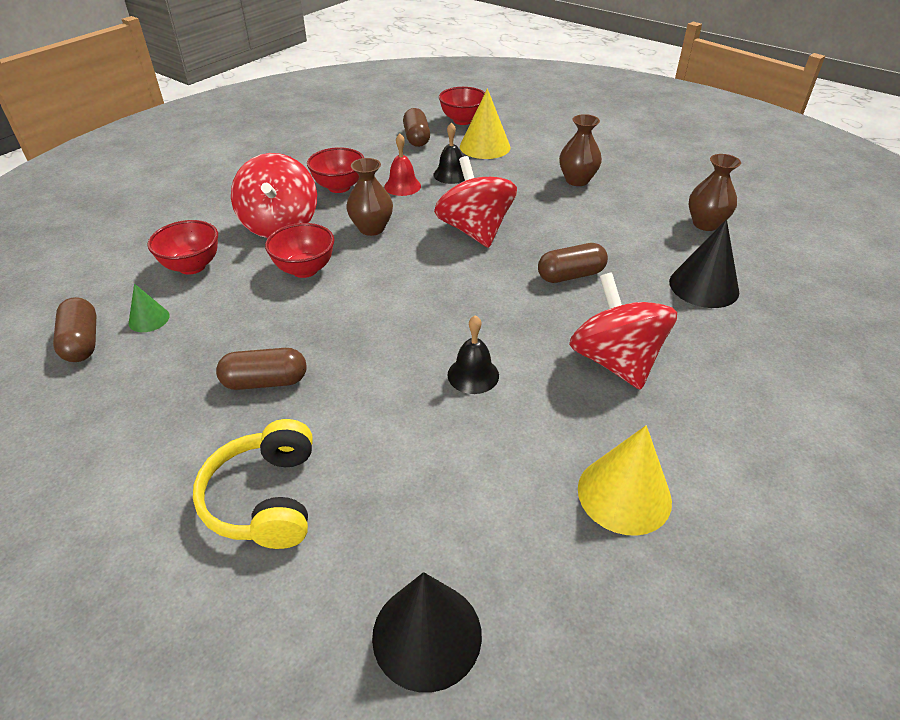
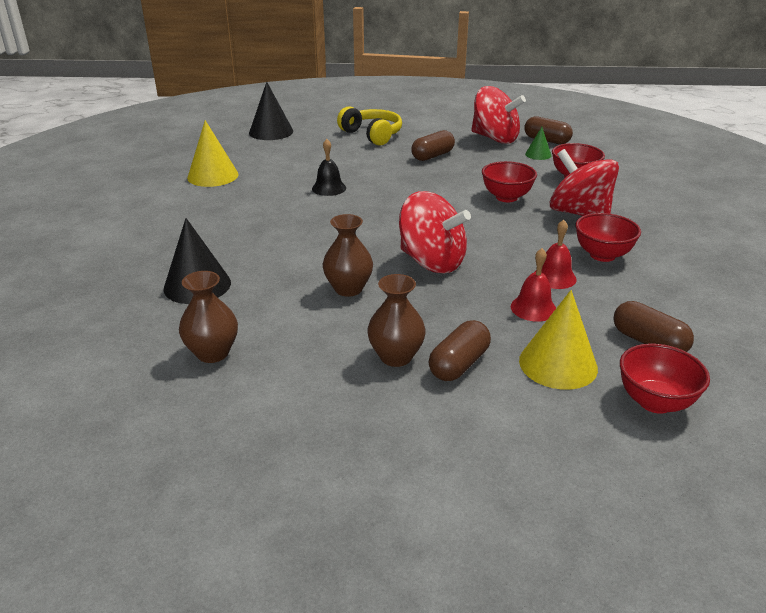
camera: 145 degrees right, 10 degrees down
(371, 228) = (513, 234): brown vase -> brown vase (348, 289)
(451, 174) = (533, 308): black bell -> red bell
(570, 275) = (316, 256): brown capsule -> brown capsule (459, 364)
(615, 361) = (246, 218): red spinning top -> red spinning top (495, 138)

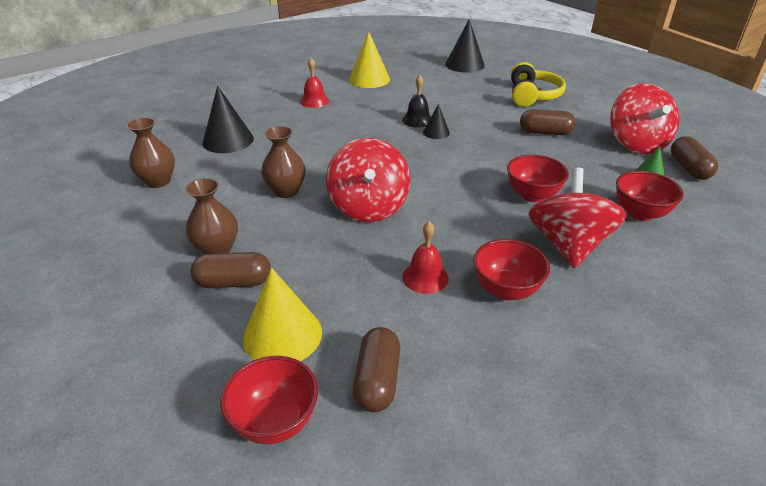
camera: 50 degrees right, 5 degrees up
(362, 190) = (436, 132): none -> black cone
(533, 308) = (358, 286): red bell -> red bell (314, 101)

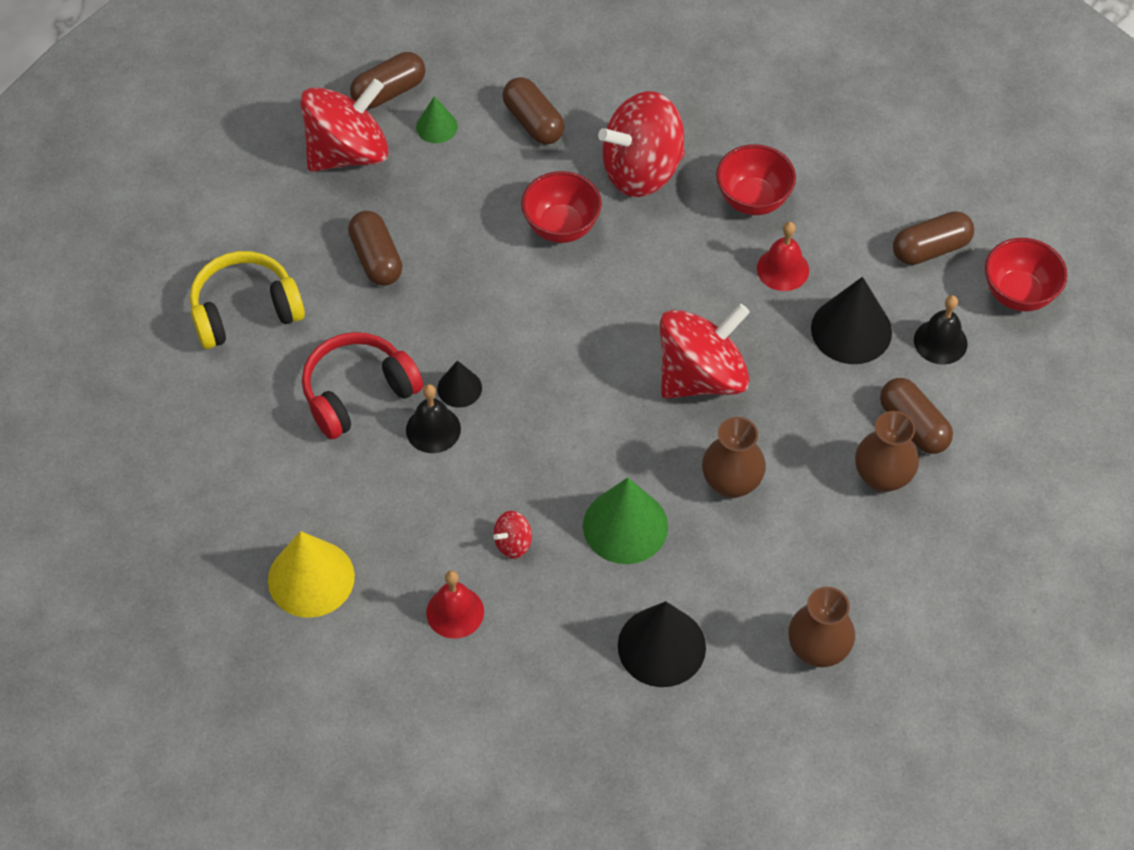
camera: 120 degrees left, 20 degrees up
(282, 335) = (940, 342): yellow cone -> black bell
(302, 151) = (625, 526): none -> green cone
(331, 121) = (513, 543): none -> red spinning top
(458, 109) = (358, 393): none -> red headphones
(464, 64) = (150, 456): black cone -> black cone (851, 330)
(640, 213) = (533, 122): red bowl -> brown capsule

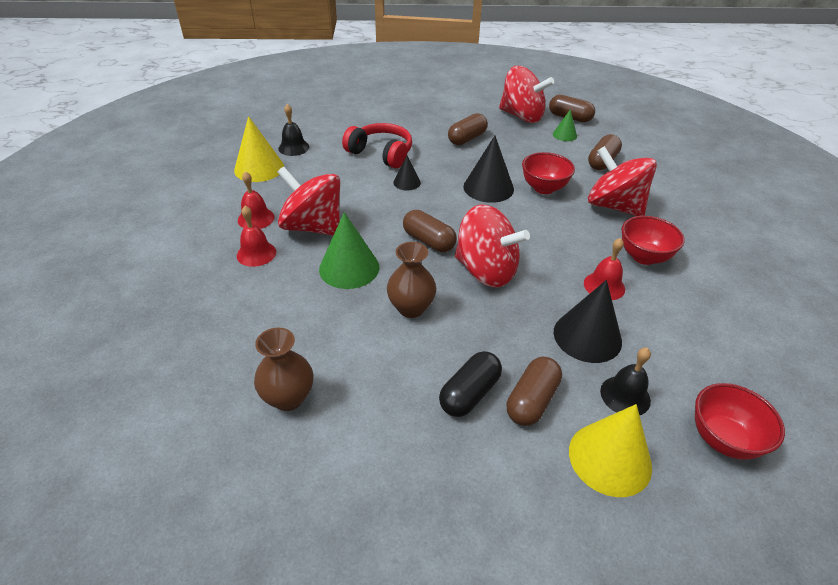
camera: 65 degrees right, 15 degrees down
(245, 310) = (406, 114): yellow headphones -> none
(433, 429) = (374, 181): black bell -> black bell (293, 147)
(513, 543) = (313, 227): red spinning top -> red spinning top, size x2.44
(541, 629) = (256, 253): none -> red bell
(661, 646) = (261, 309): black cone -> black cone (488, 188)
(882, 477) = (469, 394): brown vase -> black capsule
(930, 249) = (704, 363): brown capsule -> brown capsule (429, 241)
(1002, 396) = (610, 458): none -> yellow cone

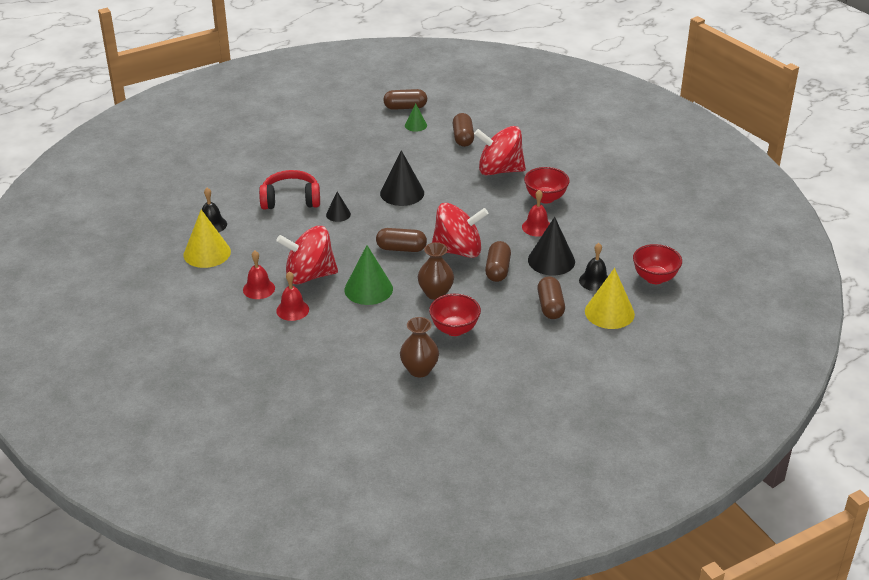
camera: 35 degrees left, 5 degrees down
(467, 139) = (344, 159): brown capsule -> brown capsule (497, 270)
(469, 394) = (515, 319): black capsule -> none
(521, 116) = (366, 121): red spinning top -> none
(544, 188) = (441, 176): red bowl -> red bowl (454, 329)

